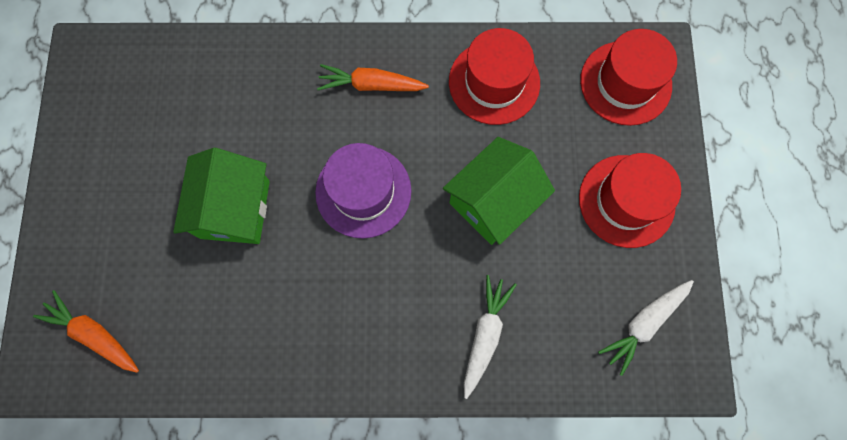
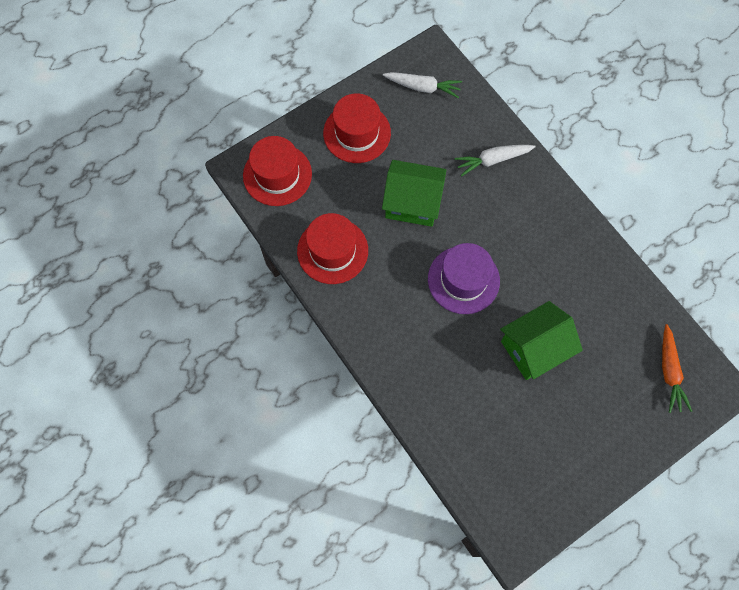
camera: 125 degrees left, 5 degrees down
(371, 85) = (390, 324): orange carrot -> none

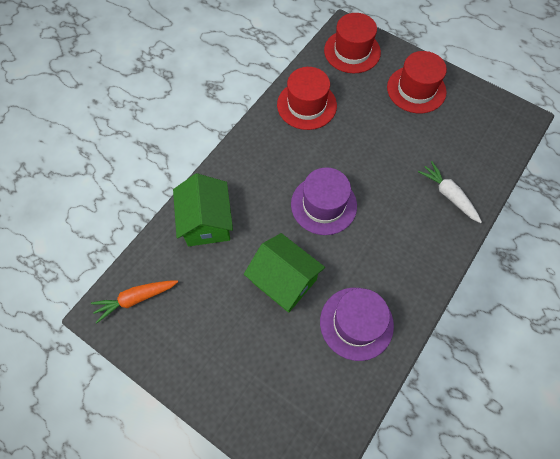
camera: 70 degrees right, 5 degrees down
(412, 203) = (375, 146): green house -> green house (207, 222)
(423, 87) = (486, 122): white carrot -> none
(596, 297) = (356, 323): none -> purple hat
(669, 372) = (308, 417): orange carrot -> orange carrot (136, 299)

